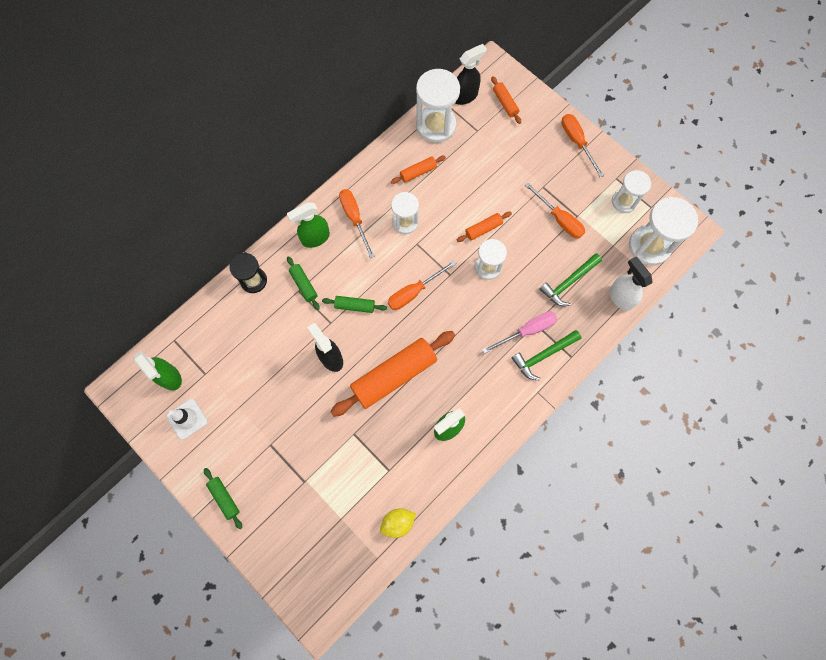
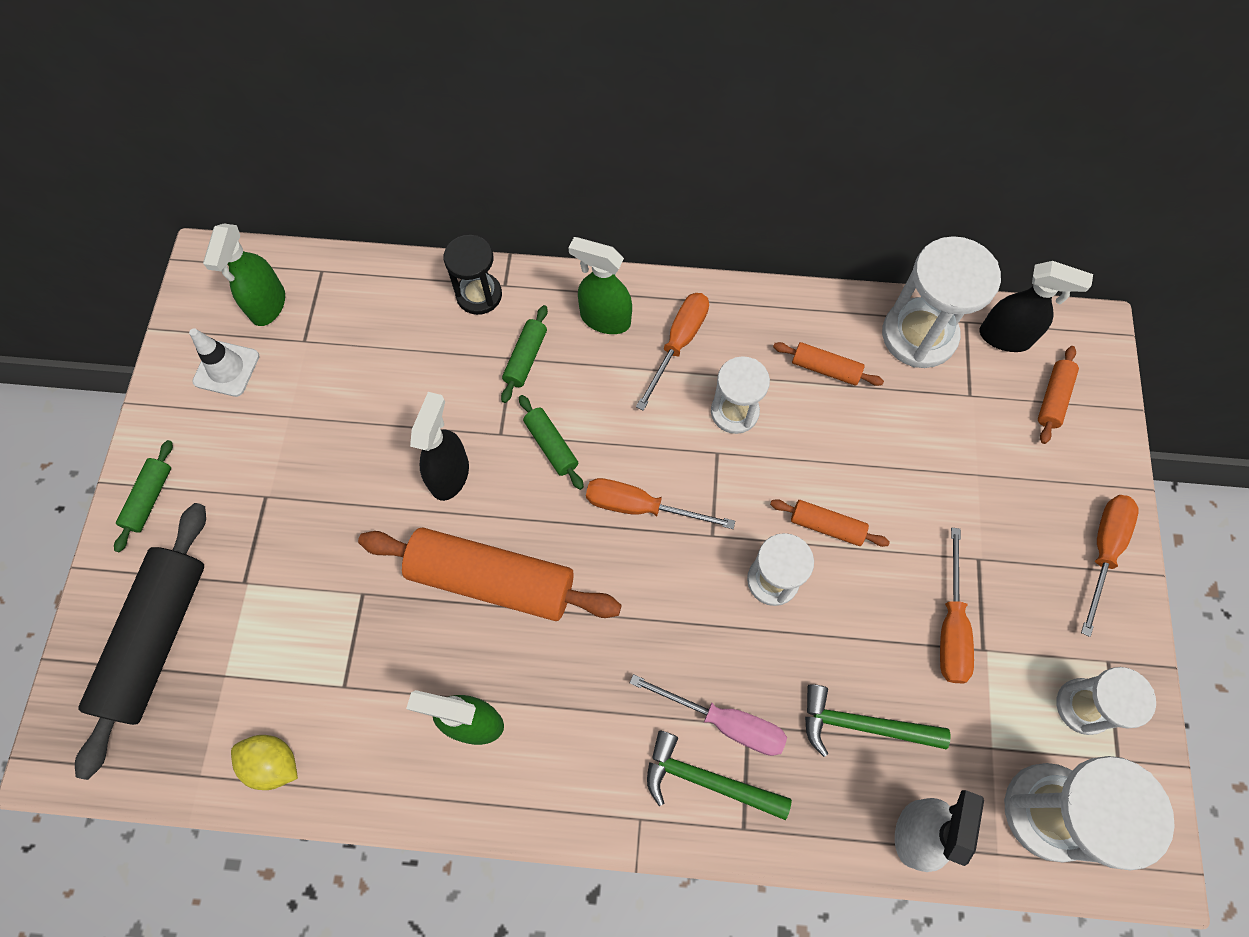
camera: 50 degrees right, 5 degrees down
(298, 537) = (157, 639): none -> black rolling pin

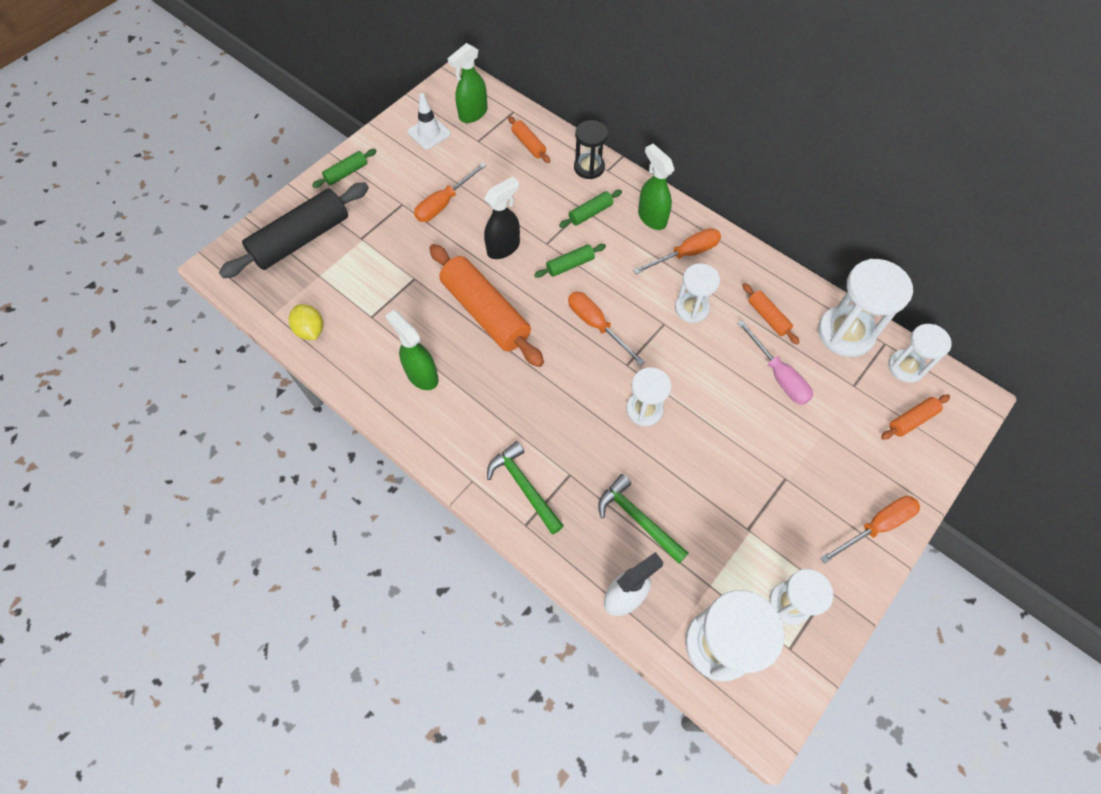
camera: 35 degrees right, 5 degrees down
(551, 445) = (570, 265): green rolling pin -> green rolling pin turned 60 degrees clockwise
(724, 722) = (557, 464): pink screwdriver -> pink screwdriver (778, 375)
(826, 526) = (700, 401): orange rolling pin -> orange rolling pin (528, 144)
(951, 625) = (737, 502): orange screwdriver -> orange screwdriver (444, 203)
(1005, 337) = (906, 367): black spray bottle -> white hourglass

